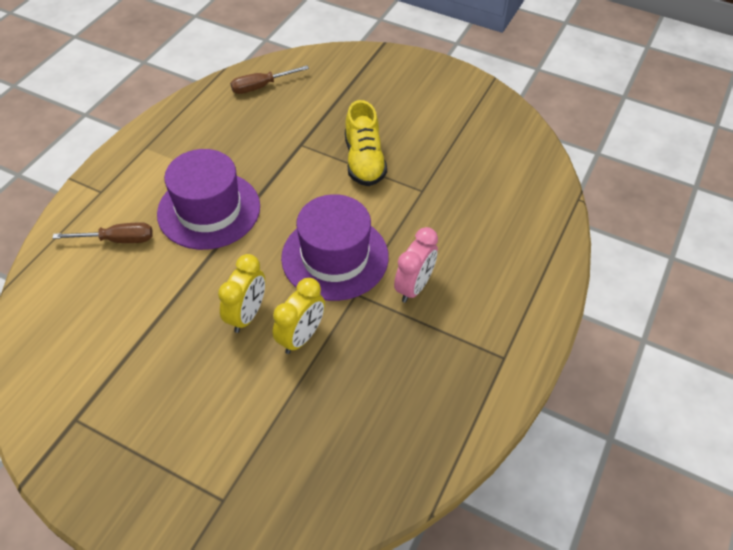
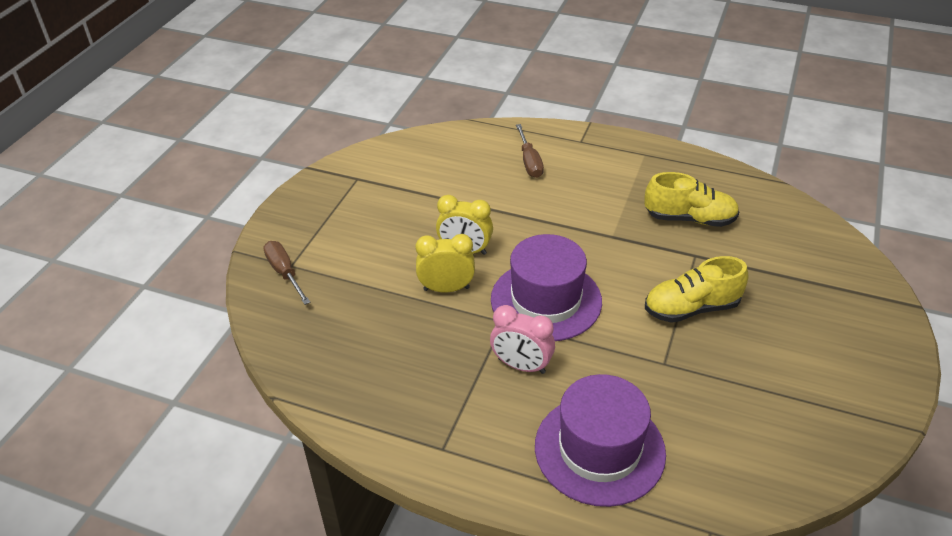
camera: 85 degrees right, 10 degrees down
(209, 210) = (580, 207): purple hat -> purple hat (599, 449)
(252, 137) = (689, 218): none -> yellow shoe
(261, 86) = (771, 213): brown screwdriver -> brown screwdriver (284, 273)
(301, 337) = (446, 289): yellow clock -> yellow clock turned 150 degrees clockwise

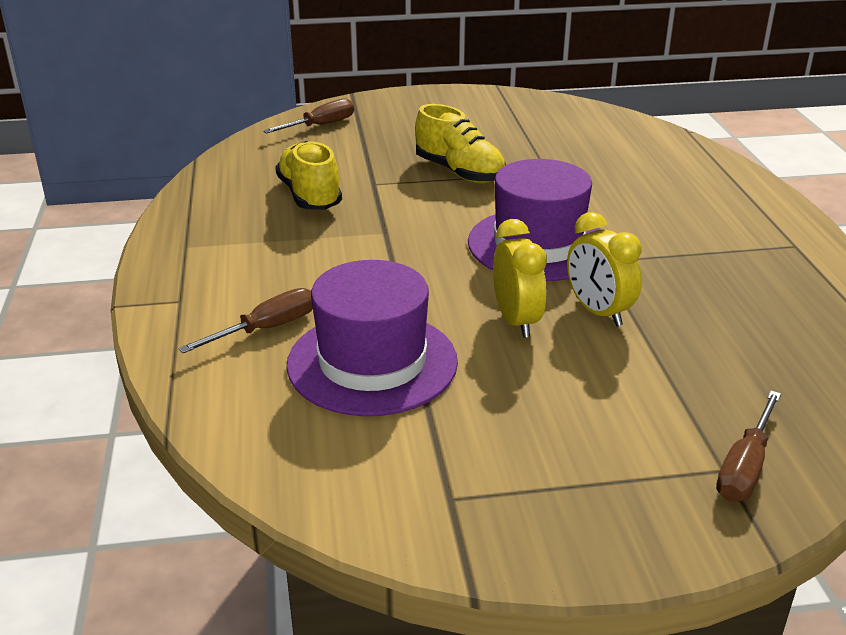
camera: 120 degrees left, 10 degrees down
(521, 366) = (645, 234): pink clock -> none
(599, 449) = (682, 179): purple hat -> purple hat (372, 363)
(833, 261) = (320, 125): none -> brown screwdriver

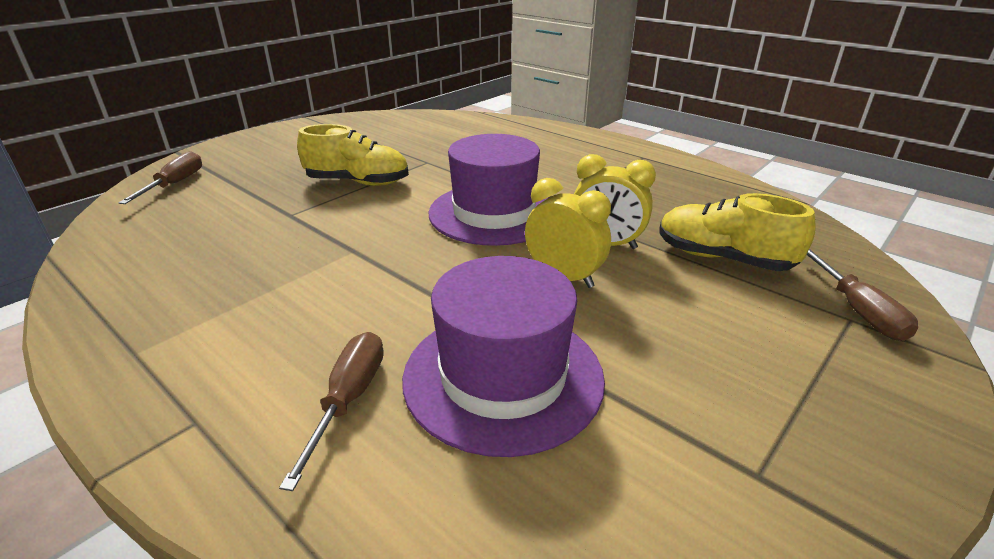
camera: 40 degrees left, 0 degrees up
(310, 196) = (236, 246): yellow shoe -> yellow shoe (722, 258)

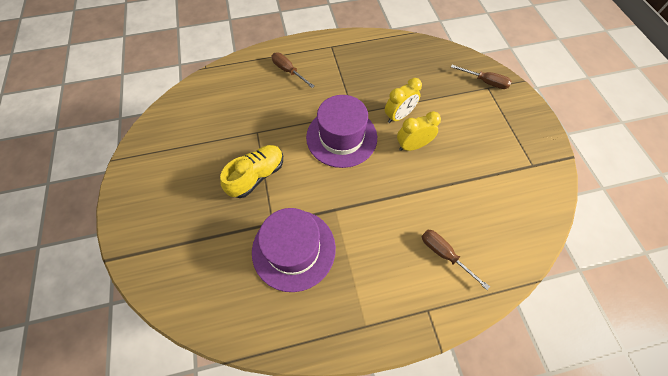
camera: 55 degrees left, 30 degrees up
(175, 184) = (172, 273): brown screwdriver -> brown screwdriver (288, 71)
(503, 376) = (459, 201): purple hat -> purple hat (293, 249)
(722, 258) = (434, 89): yellow shoe -> none

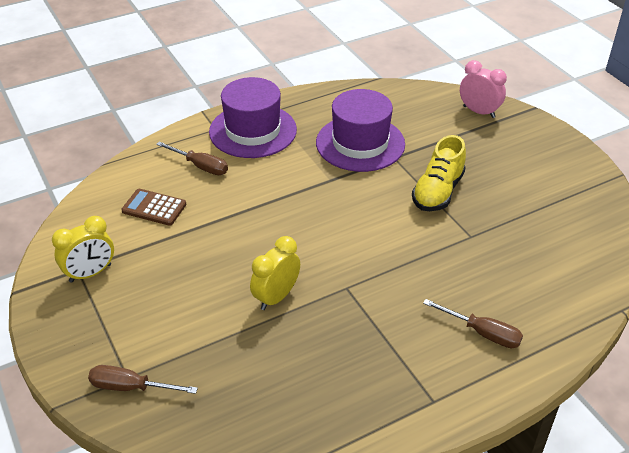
camera: 165 degrees right, 20 degrees down
(162, 267) = (479, 112): none -> pink clock
(341, 137) = (352, 252): purple hat -> purple hat (253, 131)
(412, 146) = (249, 261): yellow clock -> yellow clock (90, 273)
(483, 212) = (154, 208): none -> brown calculator

